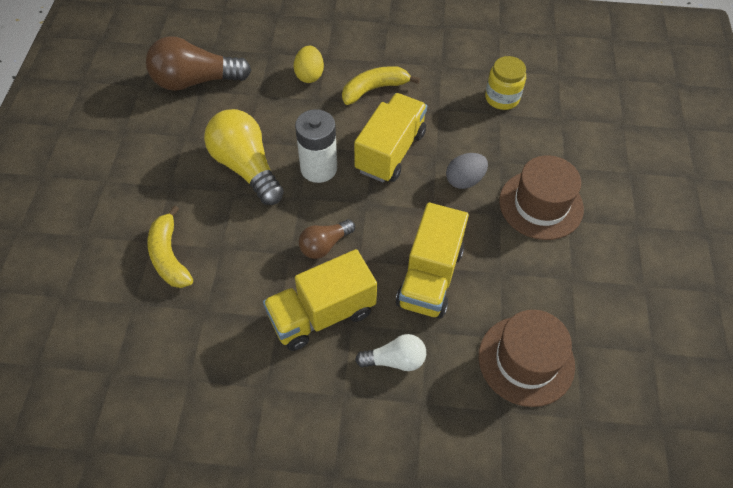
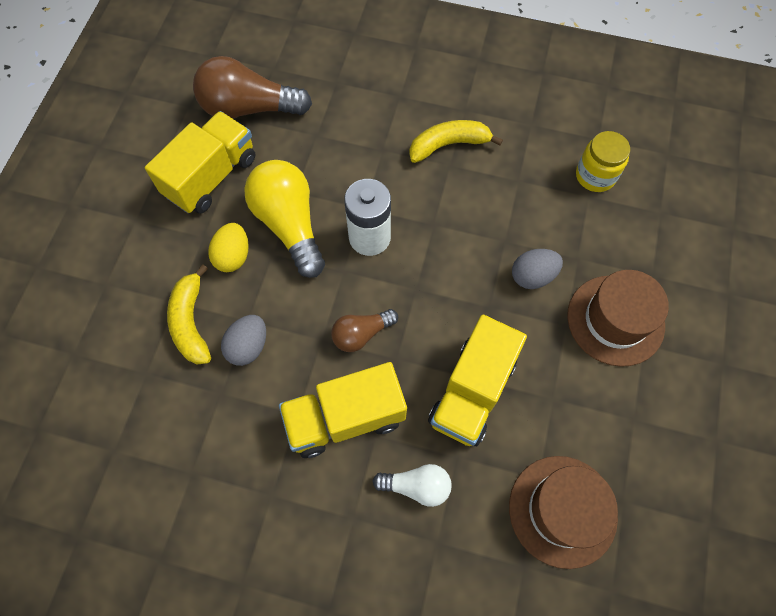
camera: 10 degrees right, 10 degrees up
(225, 269) = (248, 346): none -> grey egg
(309, 75) = (377, 117): yellow egg -> yellow egg (233, 256)
(390, 151) = (454, 227): yellow truck -> yellow truck (211, 176)

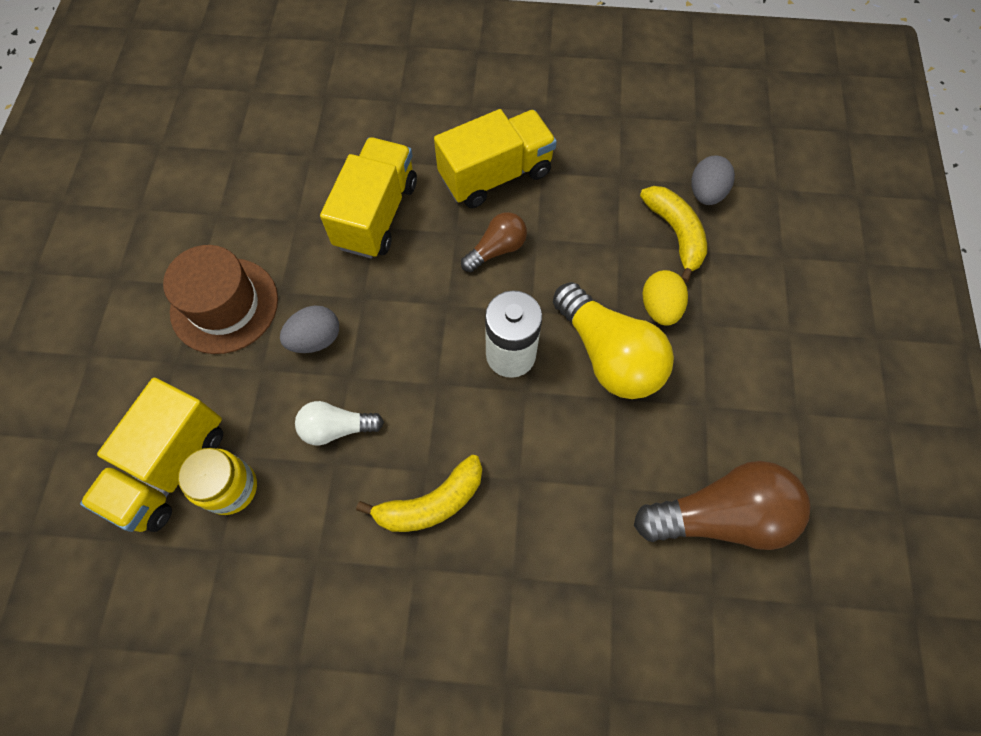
camera: 170 degrees right, 0 degrees up
(211, 176) = (726, 401): yellow truck -> yellow truck (171, 467)
(248, 346) = (608, 220): grey egg -> grey egg (706, 193)
(416, 486) = (420, 135): white light bulb -> white light bulb (337, 428)
(562, 510) = (290, 136): brown hat -> none

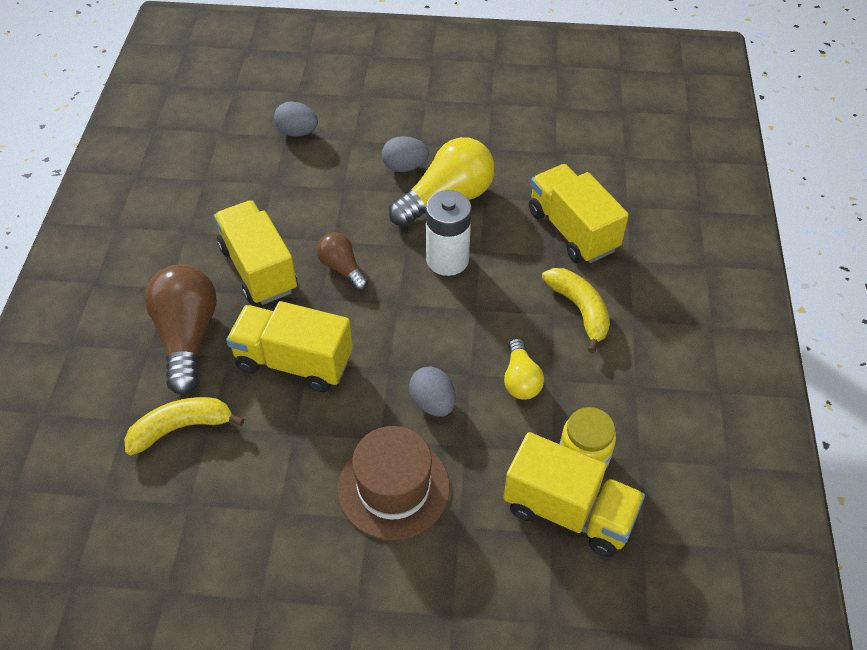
camera: 90 degrees left, 15 degrees down
(337, 428) = (520, 379): white light bulb -> yellow light bulb
(563, 505) = (572, 230): none -> yellow truck
(660, 307) = (405, 167): yellow egg -> grey egg
(675, 234) = (335, 153): yellow banana -> yellow banana (181, 428)
(720, 515) = (569, 147): brown light bulb -> brown light bulb (187, 337)

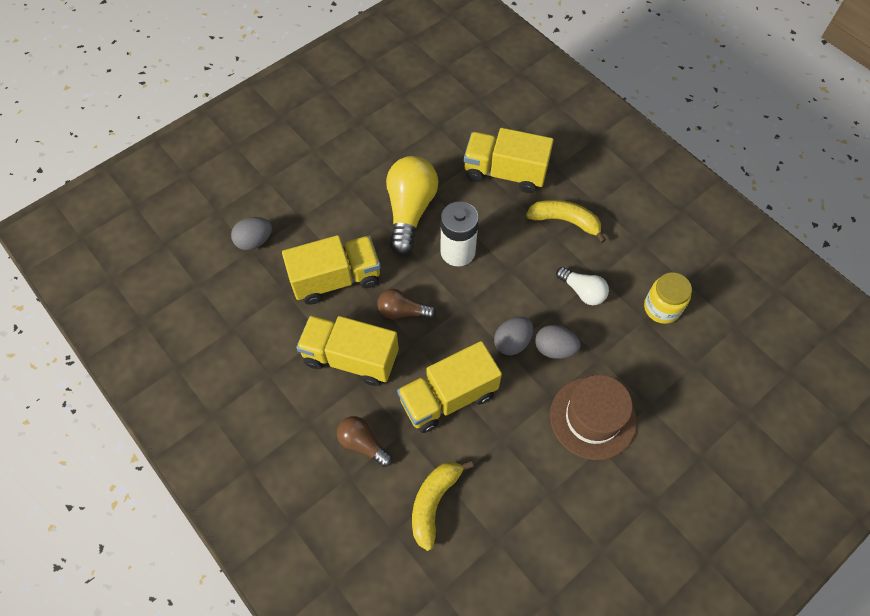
camera: 45 degrees left, 10 degrees up
(187, 337) = (363, 444): brown light bulb -> brown light bulb, size x0.55
(405, 167) = (357, 209): grey egg -> grey egg (512, 342)
(520, 379) = (582, 291): yellow light bulb -> white light bulb
(569, 511) = (688, 345): yellow truck -> yellow truck (336, 279)

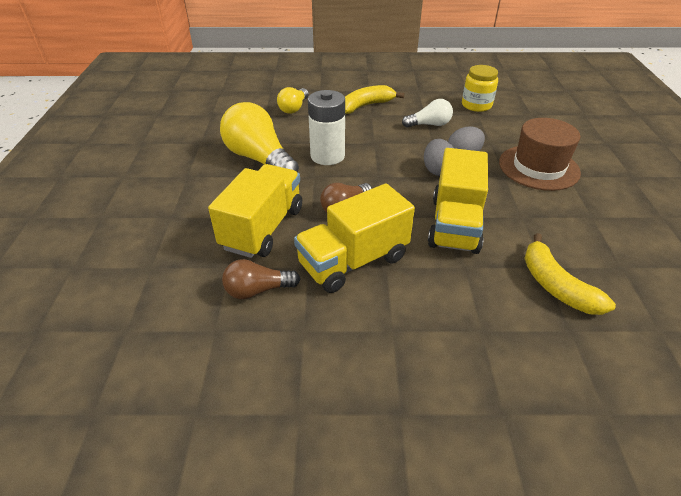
camera: 50 degrees left, 20 degrees down
(254, 241) = (147, 258): grey egg -> none
(363, 444) = (453, 301): brown light bulb -> brown light bulb (258, 290)
(505, 173) = (294, 108): yellow truck -> yellow light bulb

